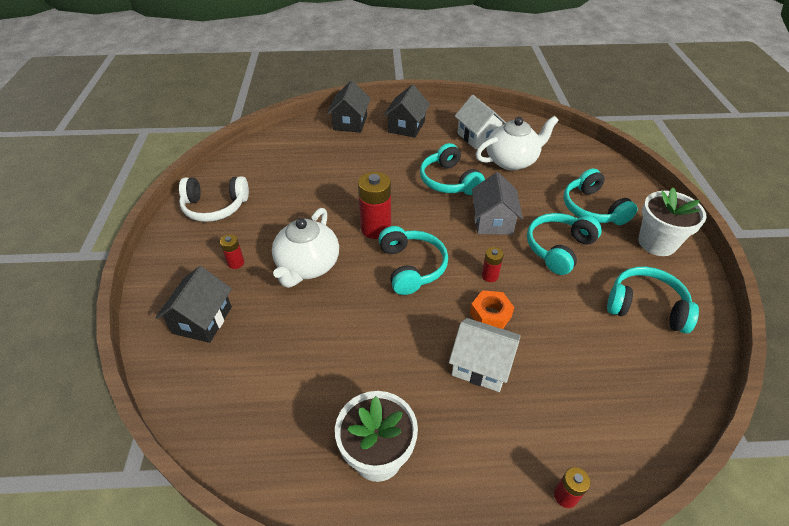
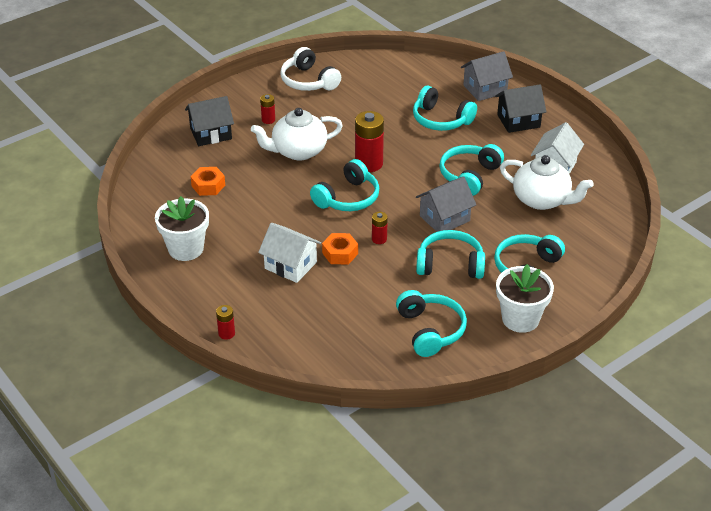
camera: 55 degrees right, 5 degrees down
(286, 370) = (208, 186): none -> orange nut
(350, 123) = (485, 89): black house -> grey house
(362, 160) = (441, 120): none -> turquoise headphones
(481, 365) = (290, 265): white house -> white house turned 45 degrees counterclockwise

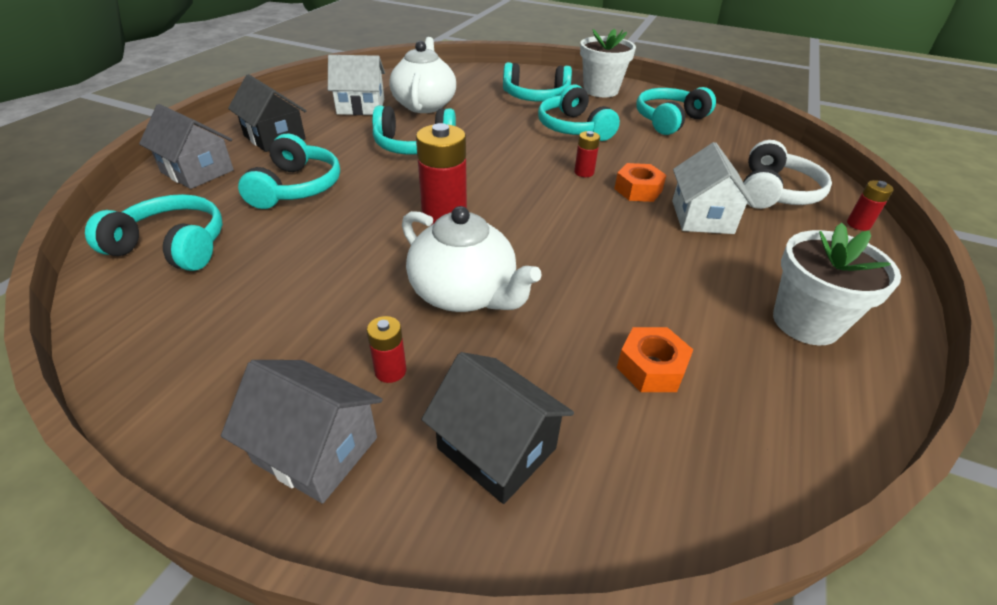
camera: 120 degrees left, 0 degrees up
(308, 81) = (211, 365): white headphones -> white headphones (775, 192)
(348, 198) = (534, 213): turquoise headphones -> turquoise headphones (172, 246)
(444, 218) = (505, 144): grey house -> grey house (316, 450)

